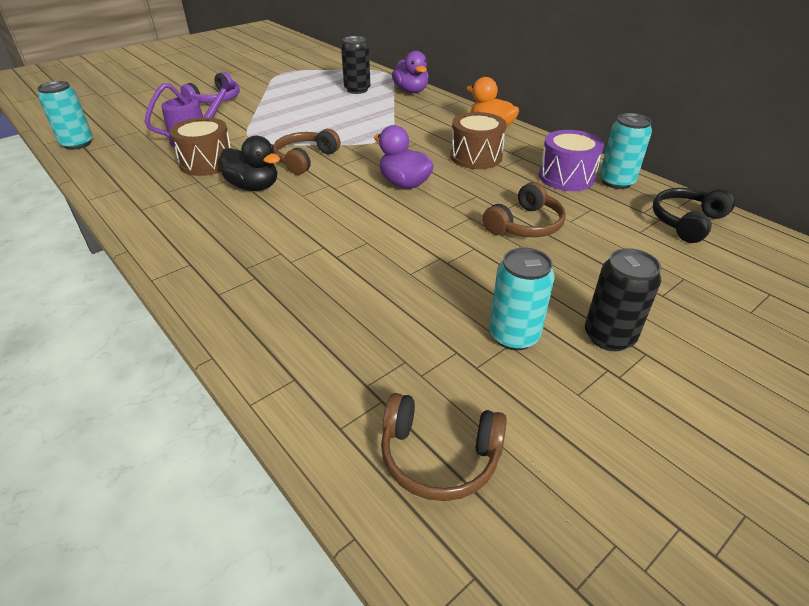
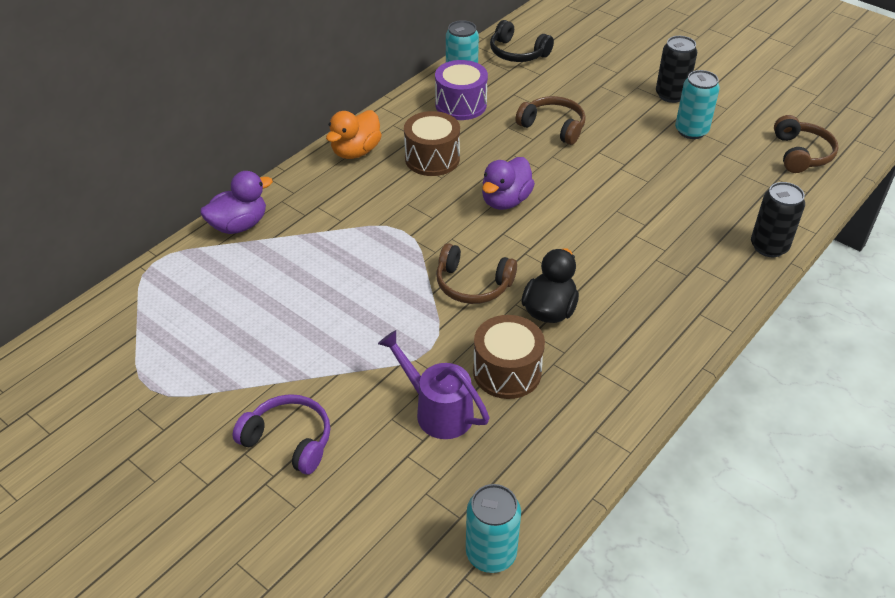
camera: 100 degrees left, 5 degrees up
(357, 90) = (235, 280): black can -> black can (769, 246)

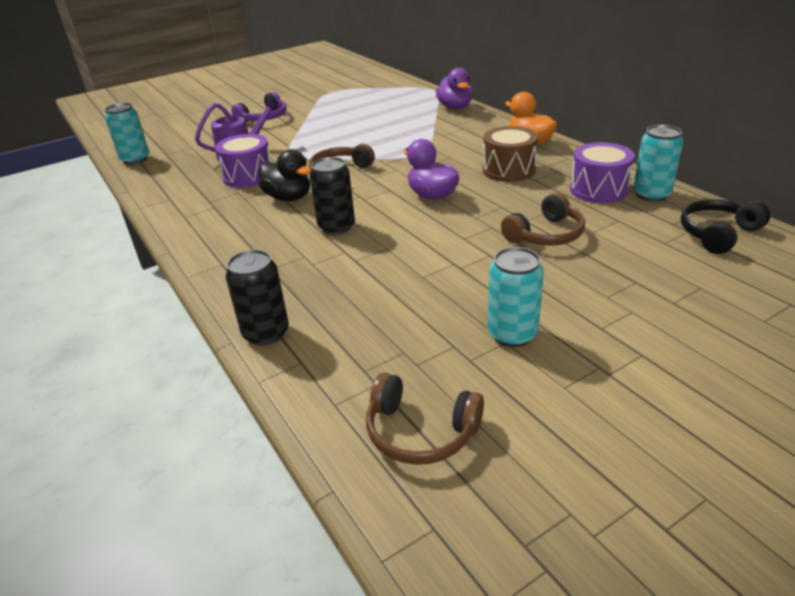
camera: 110 degrees right, 10 degrees down
(507, 371) = (248, 176): brown drum -> purple drum
(671, 95) = (607, 338): black can -> black can (336, 227)

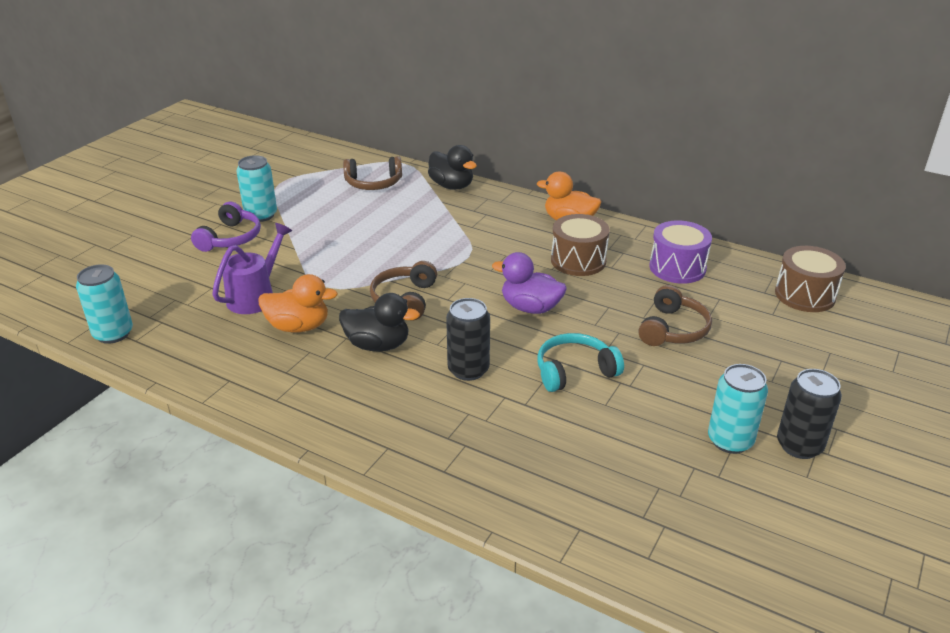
camera: 30 degrees left, 0 degrees up
(248, 176) = (298, 327): purple drum -> orange duck
(266, 333) = (516, 510): black can -> black can (799, 446)
(420, 432) = (738, 555): brown headphones -> brown headphones (373, 183)
(421, 247) = (574, 371): none -> turquoise headphones
(455, 107) = (452, 186): purple duck -> black duck
(651, 194) = (724, 264): turquoise can -> turquoise can (261, 215)
(718, 234) = (805, 295): black headphones -> brown drum

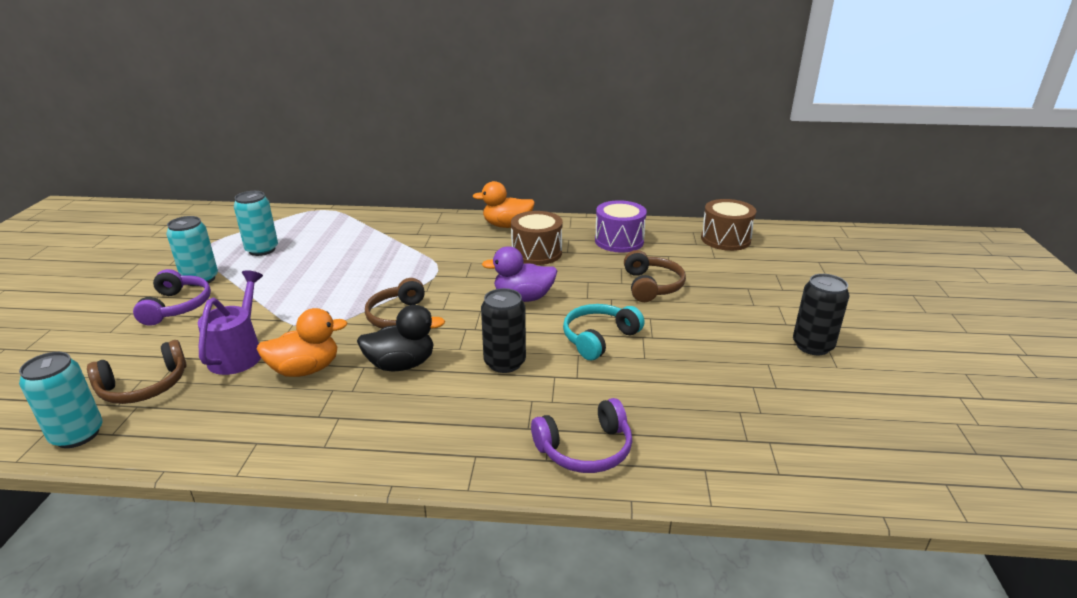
camera: 25 degrees left, 5 degrees down
(373, 183) = (305, 230): brown headphones -> brown headphones (144, 386)
(452, 186) = (383, 219): black duck -> none
(484, 473) = (585, 449): none -> purple headphones
(730, 440) = (761, 357): turquoise can -> turquoise can (262, 250)

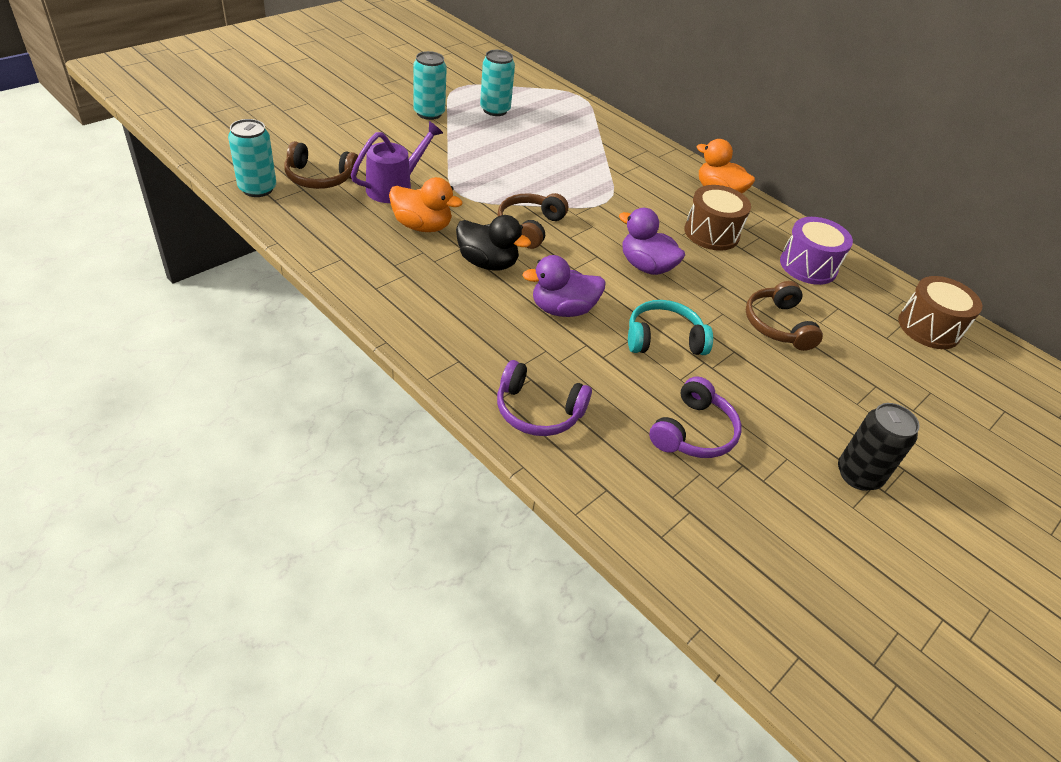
camera: 35 degrees right, 15 degrees up
(177, 306) = (393, 128): purple headphones -> purple headphones (693, 432)
(504, 362) = (562, 309): black can -> purple duck
(651, 286) = (778, 325): brown headphones -> brown headphones turned 135 degrees clockwise

